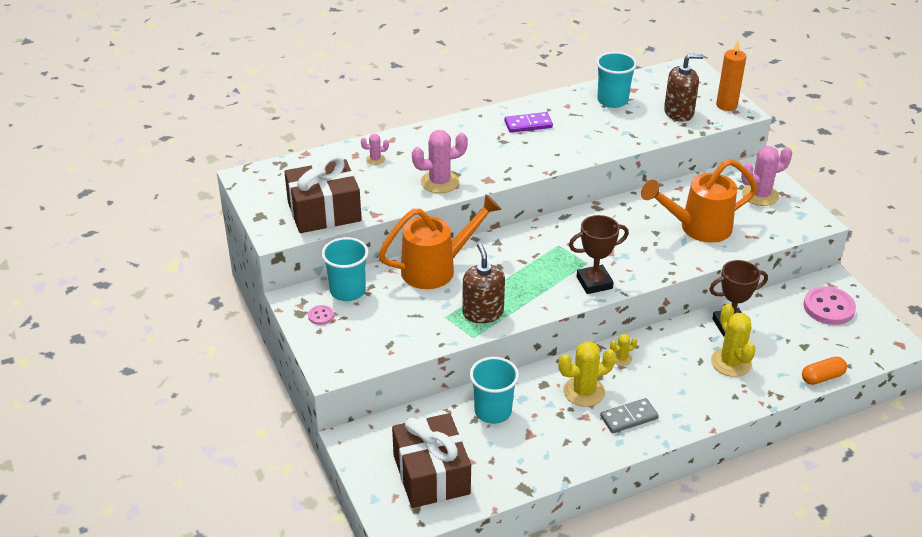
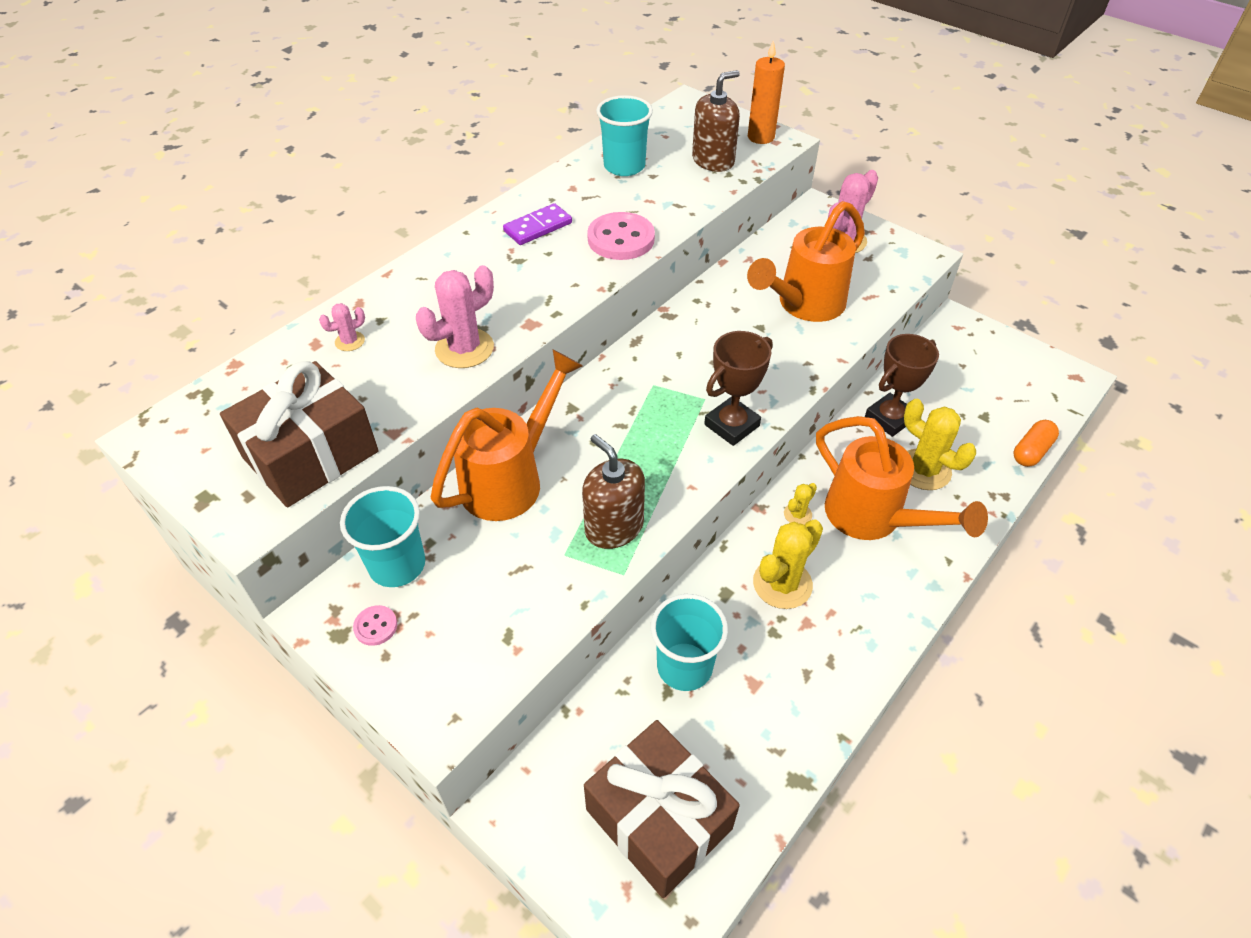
camera: 25 degrees left, 10 degrees up
(629, 418) = (860, 601): grey domino -> none
(672, 378) = (874, 519): none -> orange watering can
(828, 307) = (975, 356): pink button -> pink button (621, 239)

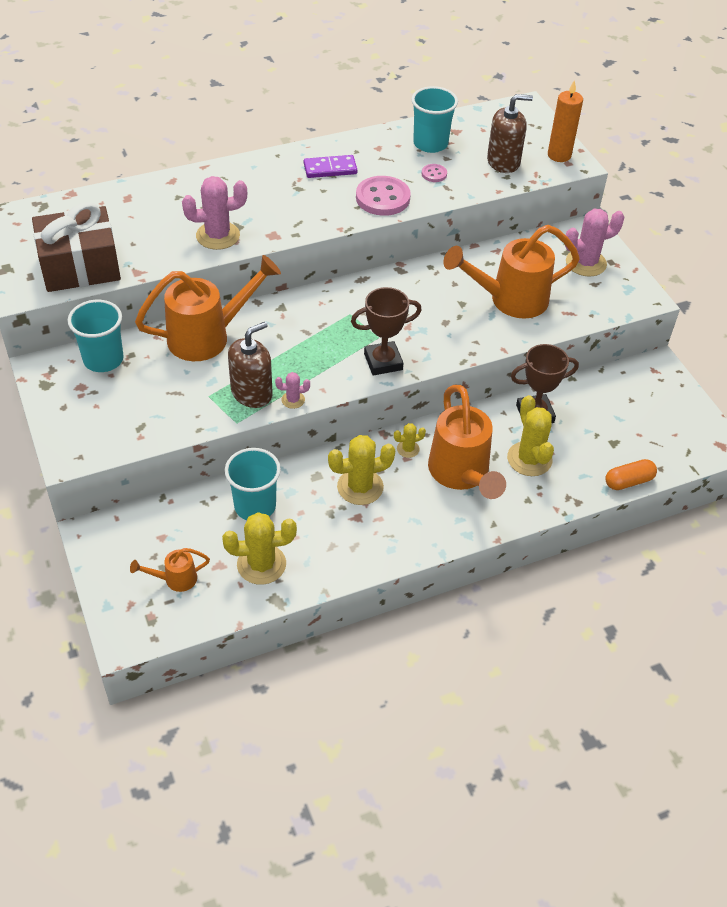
camera: 25 degrees right, 0 degrees up
(350, 341) = (149, 204): pink cactus -> pink cactus (293, 400)
(375, 626) = (68, 389): pink button -> pink button (434, 174)
(614, 527) = (252, 393): brown soap dispenser -> brown soap dispenser turned 60 degrees clockwise
(658, 819) = (175, 579): brown gift -> orange watering can
(746, 740) = (261, 564): none -> yellow cactus

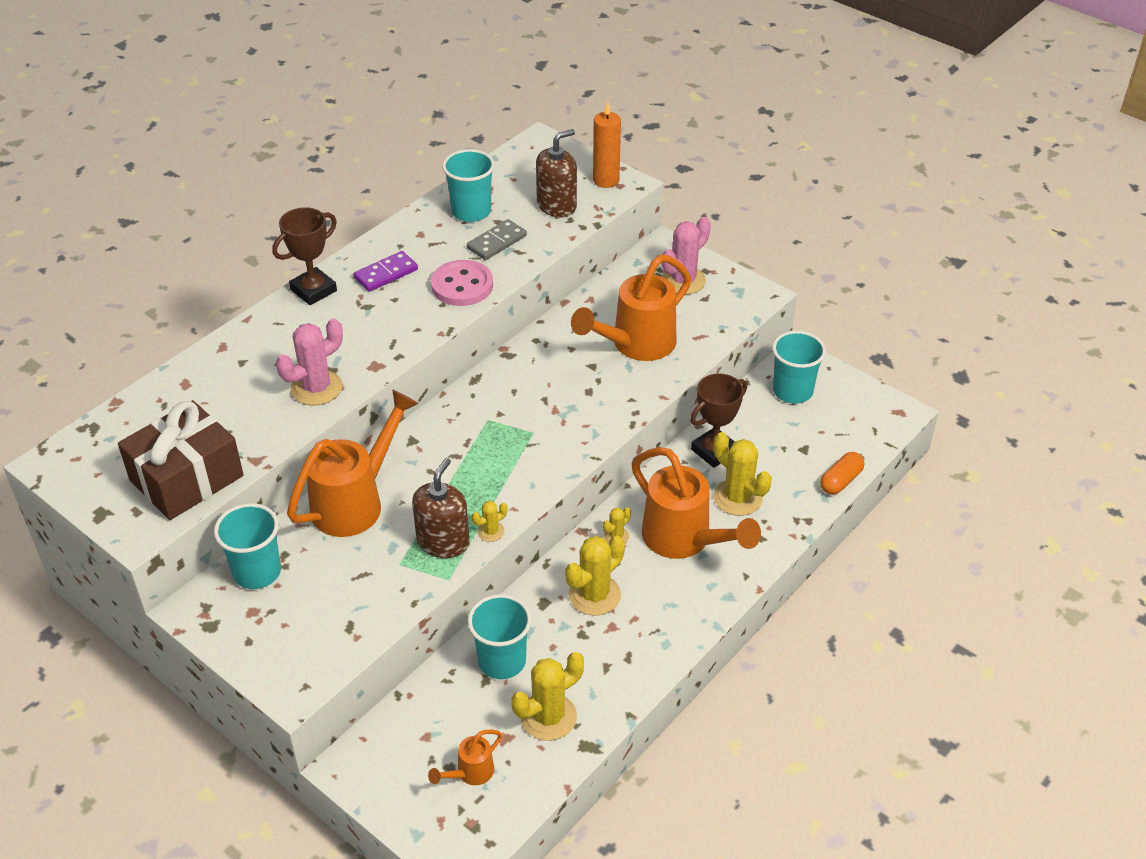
camera: 25 degrees left, 5 degrees down
(293, 400) = (491, 531): pink cactus -> yellow cactus
(383, 362) = (555, 456): brown trophy -> brown trophy (313, 290)
(434, 174) = (496, 242): pink button -> grey domino
(636, 392) = (792, 391): none -> turquoise cup

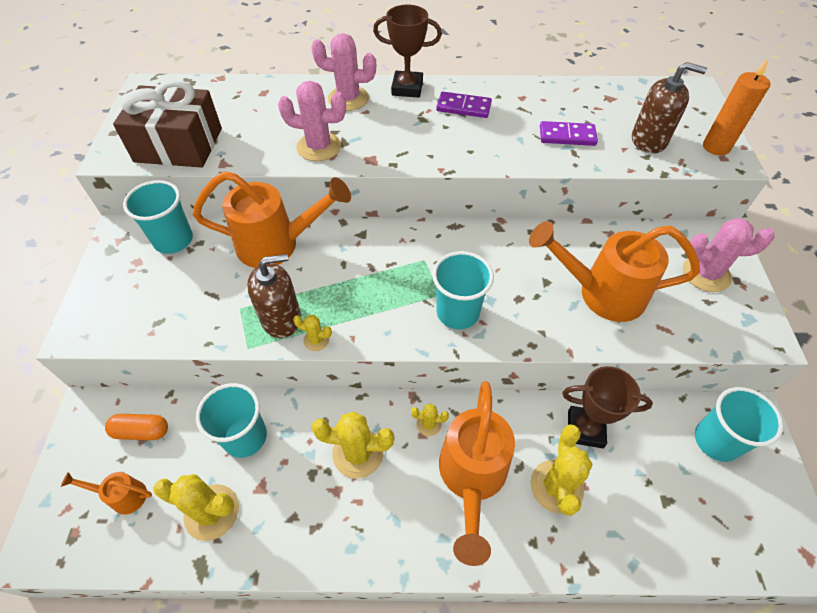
camera: 50 degrees right, 10 degrees up
(276, 334) = (348, 98): none -> pink cactus
(462, 285) = (501, 148): pink button -> none
(471, 211) = (577, 105): turquoise cup -> turquoise cup (457, 312)
(496, 242) = (567, 136): grey domino -> purple domino
(840, 481) = (667, 564): orange capsule -> orange capsule (141, 431)

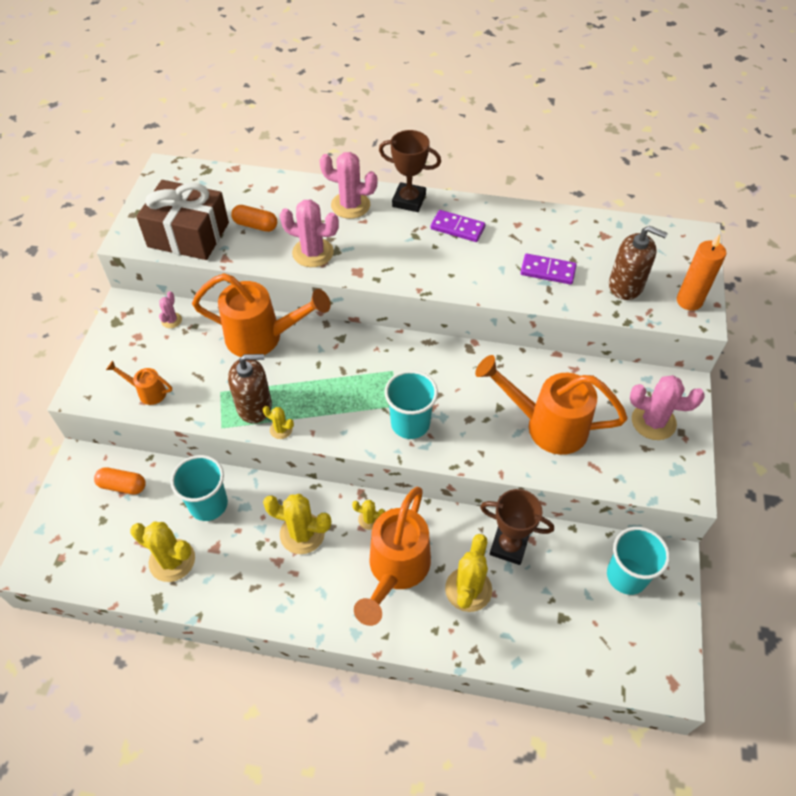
camera: 10 degrees right, 0 degrees up
(122, 496) = (102, 535): orange watering can -> orange watering can (147, 392)
(173, 240) = (171, 320): turquoise cup -> pink cactus
(251, 128) = (255, 225): none -> orange capsule

